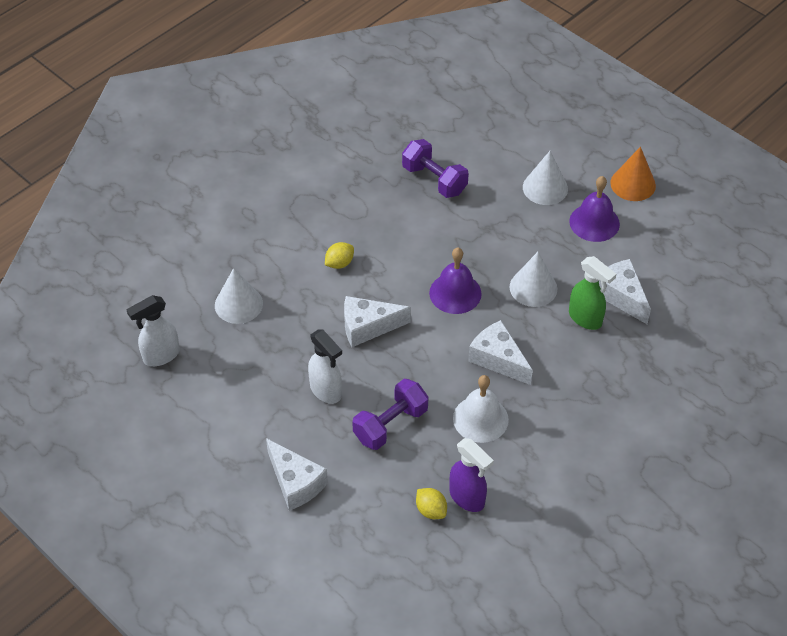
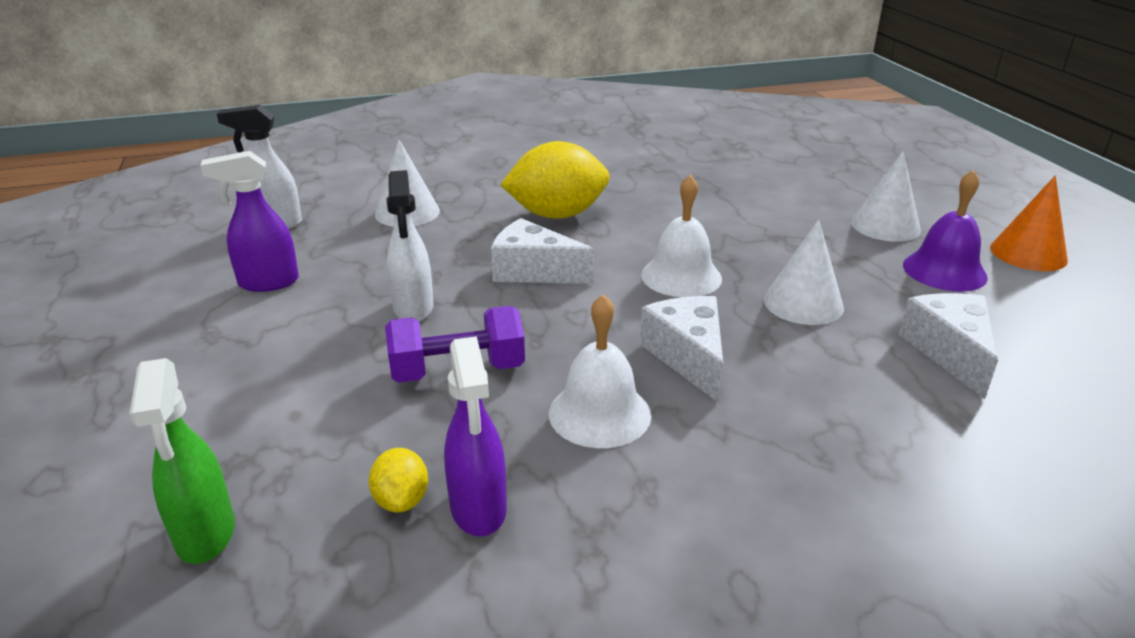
camera: 30 degrees right, 20 degrees down
(218, 410) = (268, 283): none -> purple spray bottle
(295, 482) = (257, 383): white cheese -> none
(339, 263) = (557, 215): yellow lemon -> yellow lemon, size x2.16
(434, 180) = (737, 187): purple dumbbell -> none
(455, 293) = (681, 276): purple bell -> white bell
(585, 319) = (870, 358): green spray bottle -> green spray bottle (205, 535)

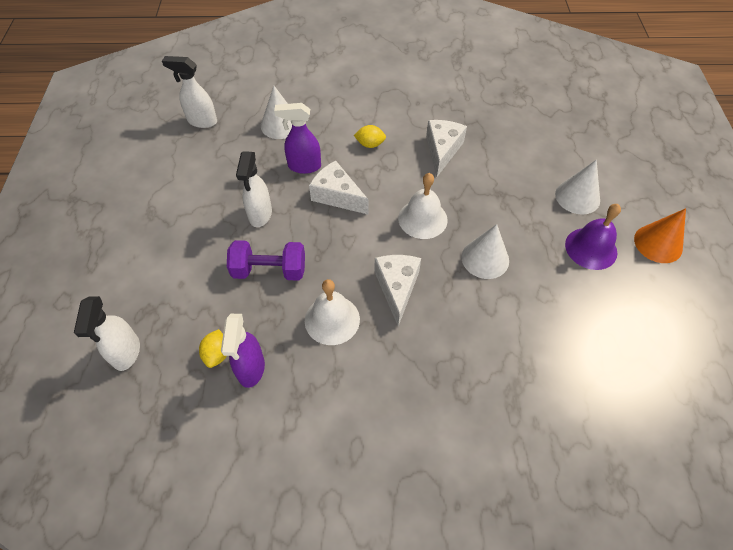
camera: 15 degrees right, 25 degrees up
(205, 535) = (126, 353): green spray bottle -> white spray bottle
(268, 283) = (187, 176): purple spray bottle -> purple spray bottle (304, 166)
(557, 215) = (370, 144): yellow lemon -> yellow lemon, size x0.46
(950, 352) = (551, 319): white cheese -> white cheese (442, 150)

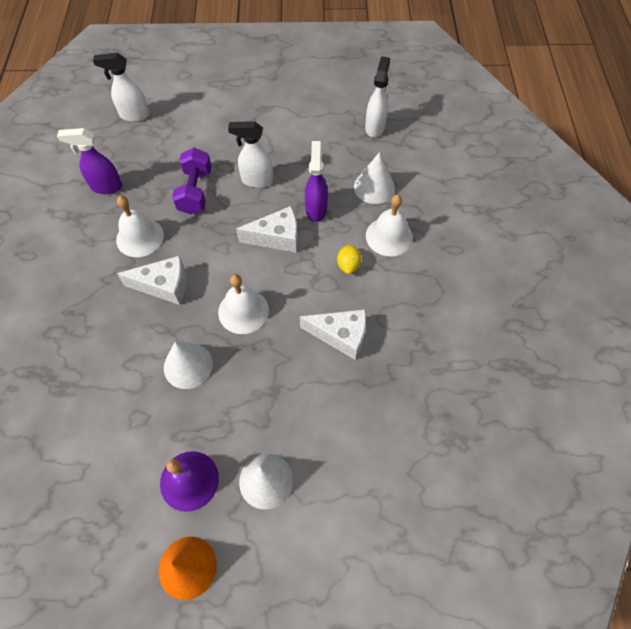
camera: 90 degrees right, 5 degrees up
(217, 354) = (123, 166): yellow lemon -> none
(337, 196) = (277, 237): white cheese -> white cheese turned 45 degrees clockwise
(338, 117) = (389, 236): none -> white bell

